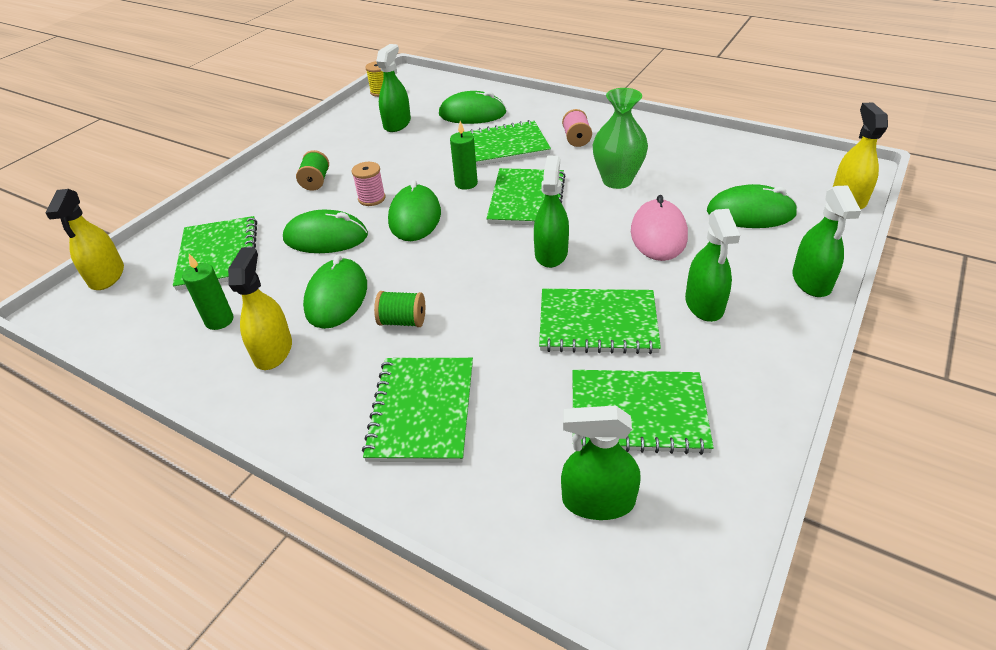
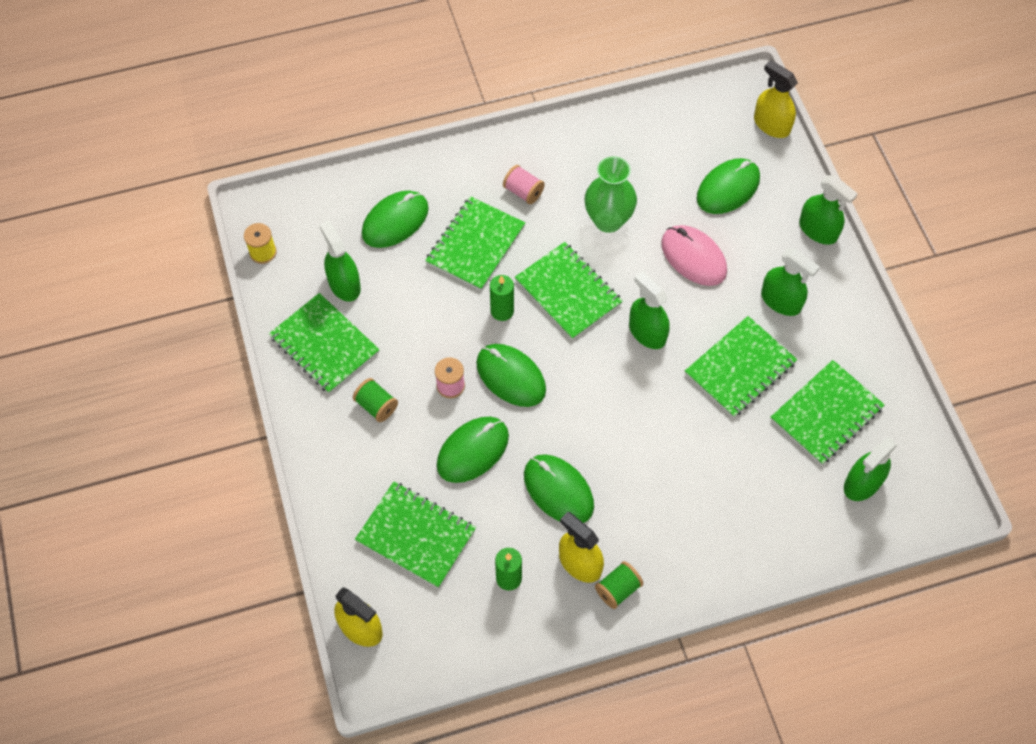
camera: 50 degrees left, 20 degrees up
(403, 321) = (627, 469): green spool -> green spool (618, 589)
(422, 410) = (720, 516): green notebook -> green notebook (324, 345)

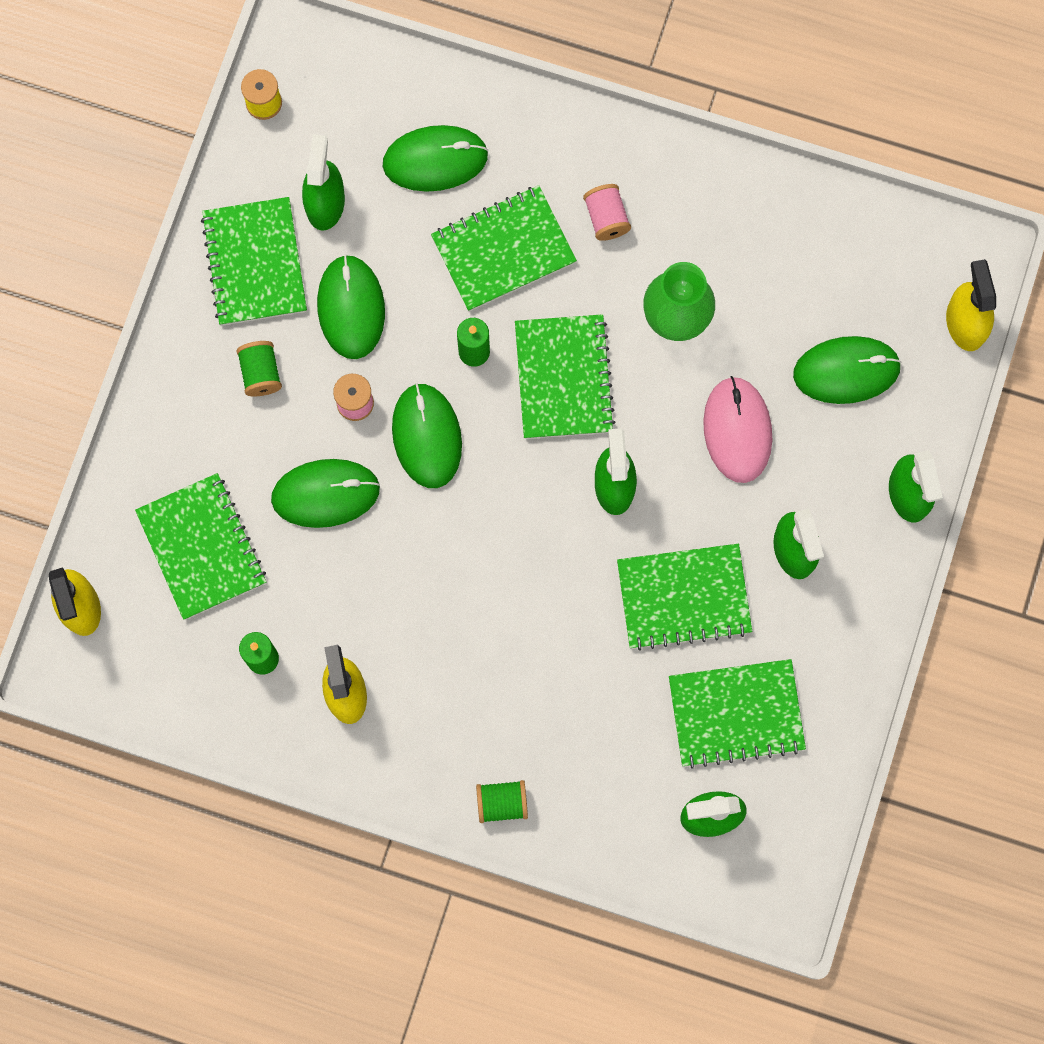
camera: 35 degrees right, 15 degrees up
(558, 490) = (382, 600): green mouse -> green mouse (351, 308)
(618, 589) = (364, 748): green spool -> green spool (502, 803)

